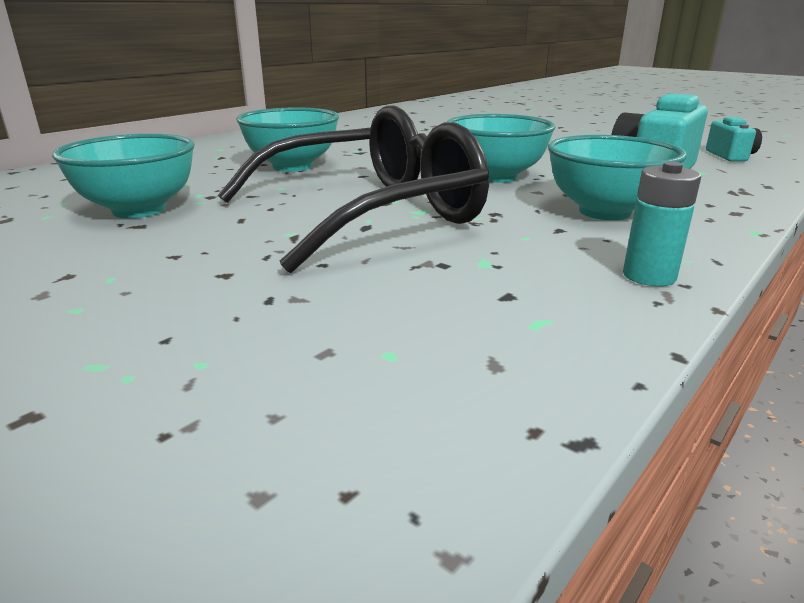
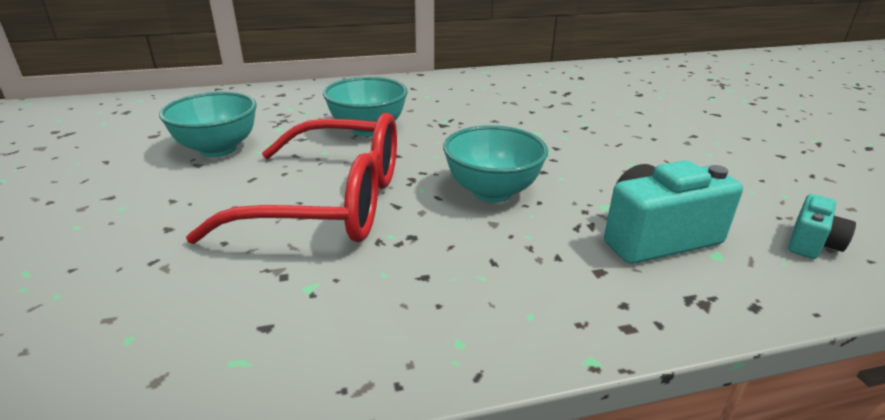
camera: 35 degrees right, 5 degrees up
(372, 213) = (331, 202): black glasses -> red glasses
(604, 212) = (500, 272): turquoise bowl -> none
(649, 276) = (388, 361): turquoise battery -> none

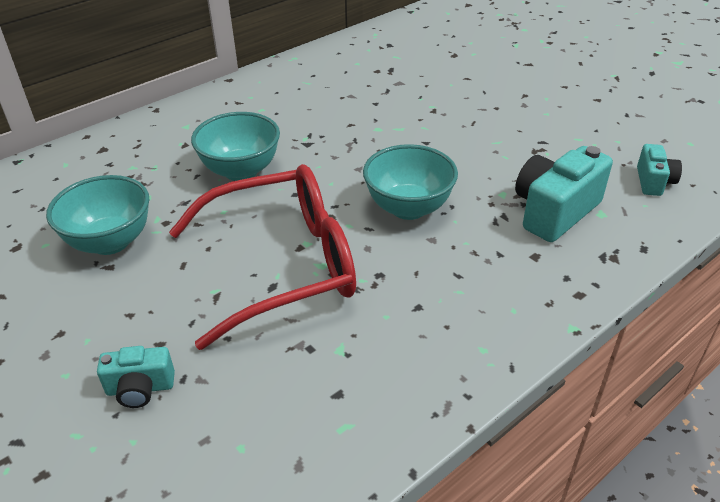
camera: 25 degrees left, 10 degrees up
(112, 256) = (140, 388): none -> turquoise camera

